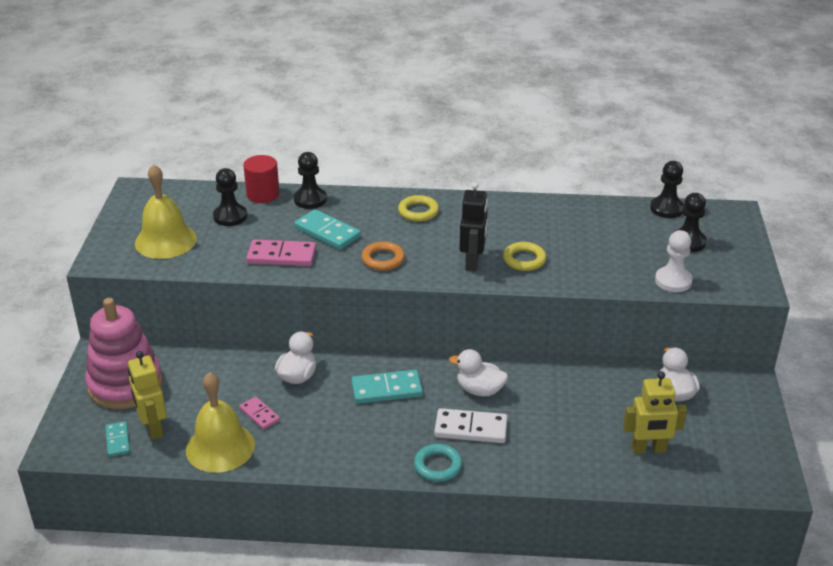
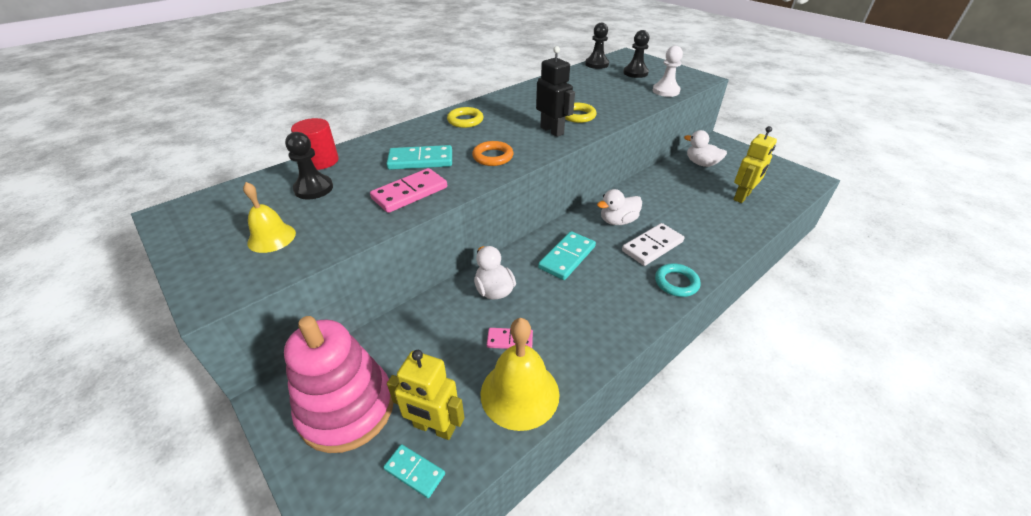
camera: 45 degrees left, 5 degrees up
(165, 241) = (271, 238): yellow bell -> yellow bell, size x0.60
(310, 199) = (370, 147): black pawn -> none

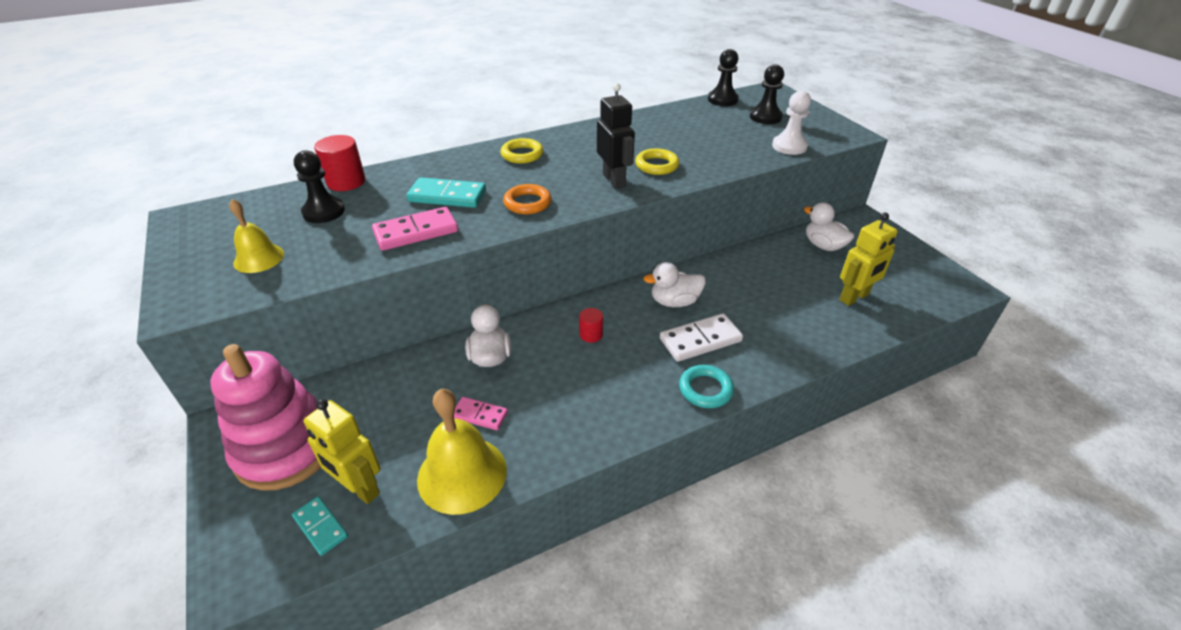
camera: 15 degrees right, 0 degrees up
(567, 257) = (591, 334): turquoise domino -> red cylinder

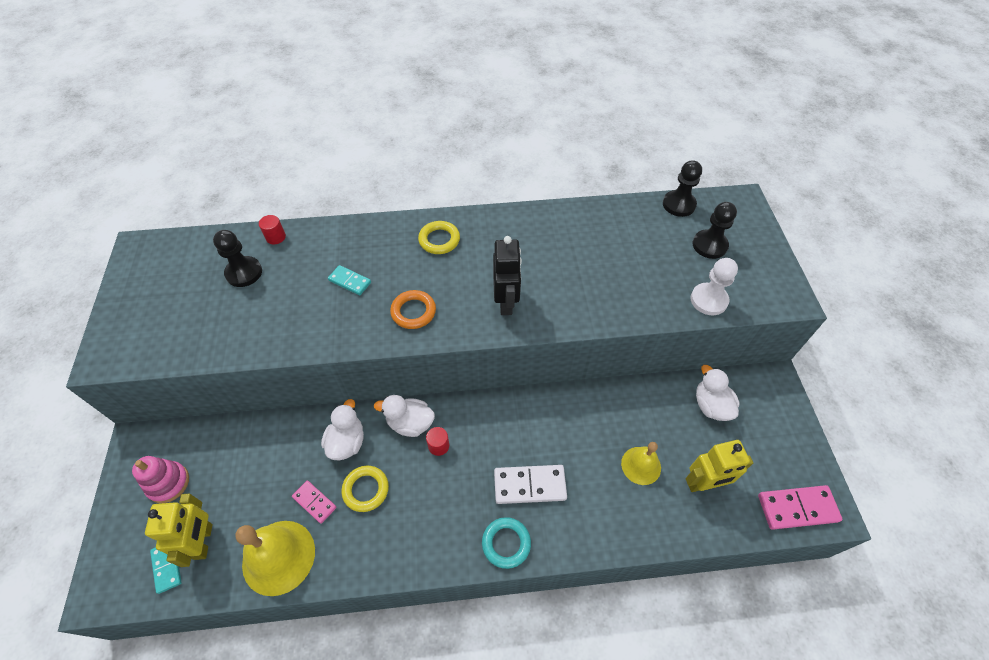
camera: 20 degrees right, 15 degrees up
(259, 258) = (176, 317): yellow bell -> yellow bell (641, 465)
(286, 448) = (168, 483): pink stacking toy -> pink stacking toy, size x0.53
(346, 182) = (276, 237): red cylinder -> red cylinder, size x0.58
(359, 488) = (204, 541): yellow robot -> yellow robot turned 150 degrees counterclockwise
(416, 232) = (305, 322): pink domino -> pink domino (797, 508)
(447, 196) = (350, 281): turquoise domino -> turquoise domino, size x0.60
(657, 165) = (557, 292): yellow ring -> yellow ring (366, 489)
(674, 302) = (529, 431): white duck -> white duck (410, 423)

